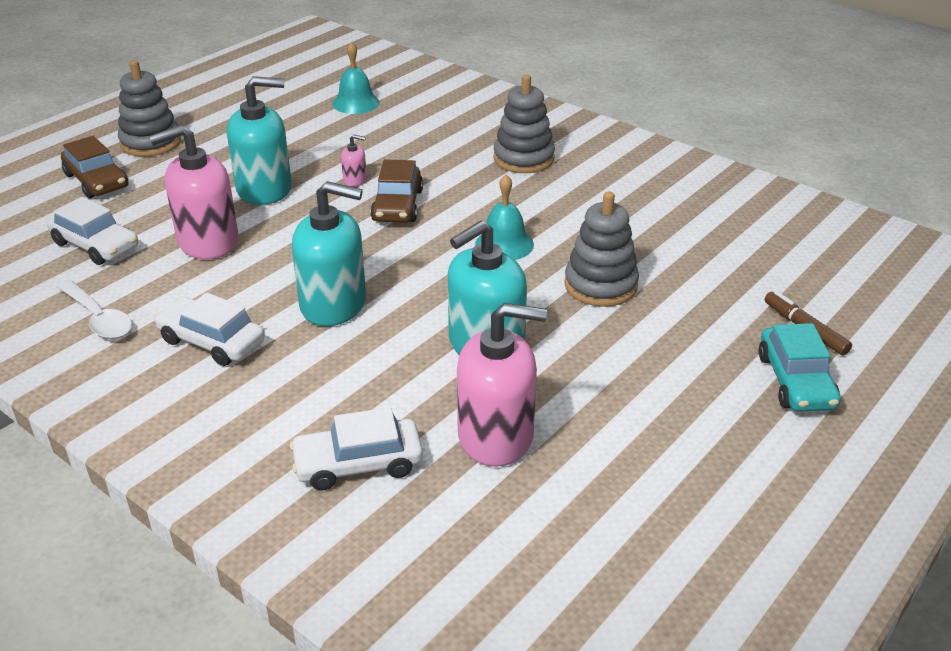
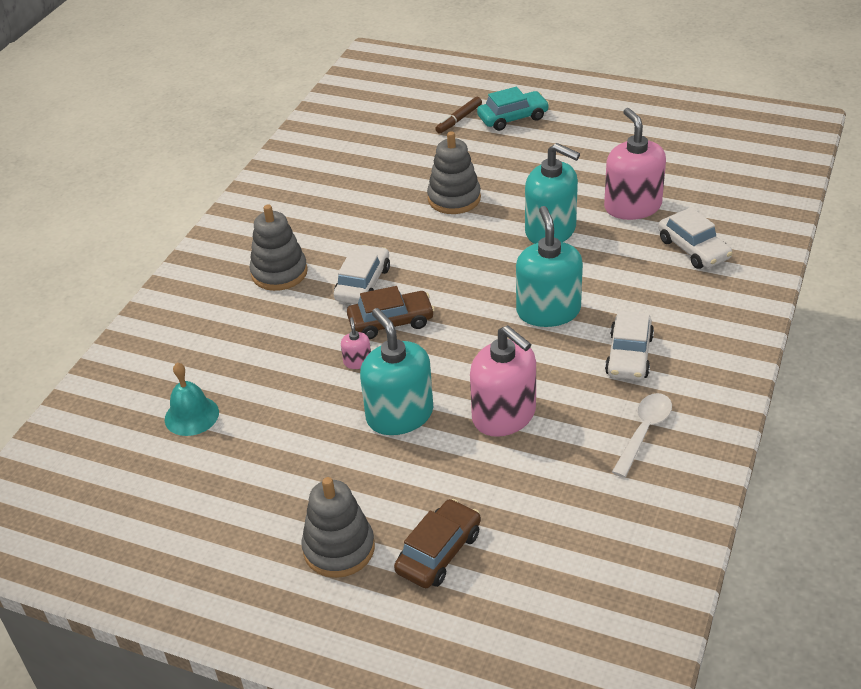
camera: 105 degrees left, 5 degrees up
(96, 245) = (549, 489): white car -> white car (363, 284)
(504, 244) = (423, 251): turquoise bell -> none

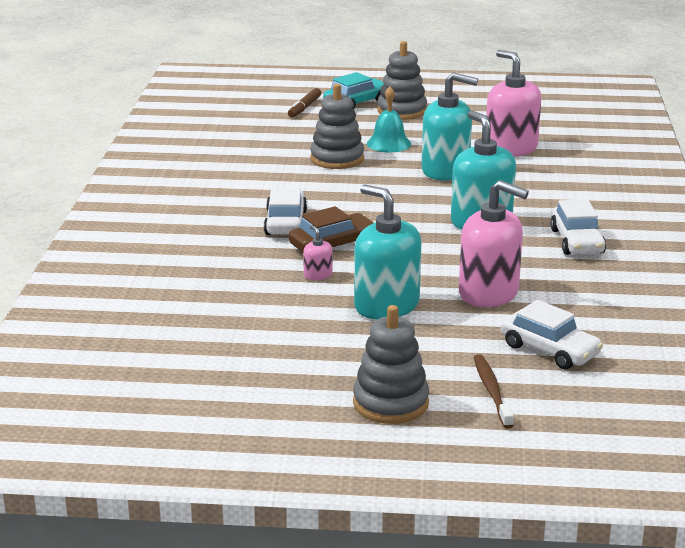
camera: 20 degrees left, 15 degrees down
(191, 415) = (168, 332): turquoise bell -> turquoise bell (388, 143)
(279, 273) = (193, 224): grey stacking toy -> grey stacking toy (402, 111)
(439, 552) = (492, 391): brown car -> brown toothbrush
(644, 432) = (626, 288): white spoon -> none
(693, 249) = (585, 170): white car -> white car (549, 350)

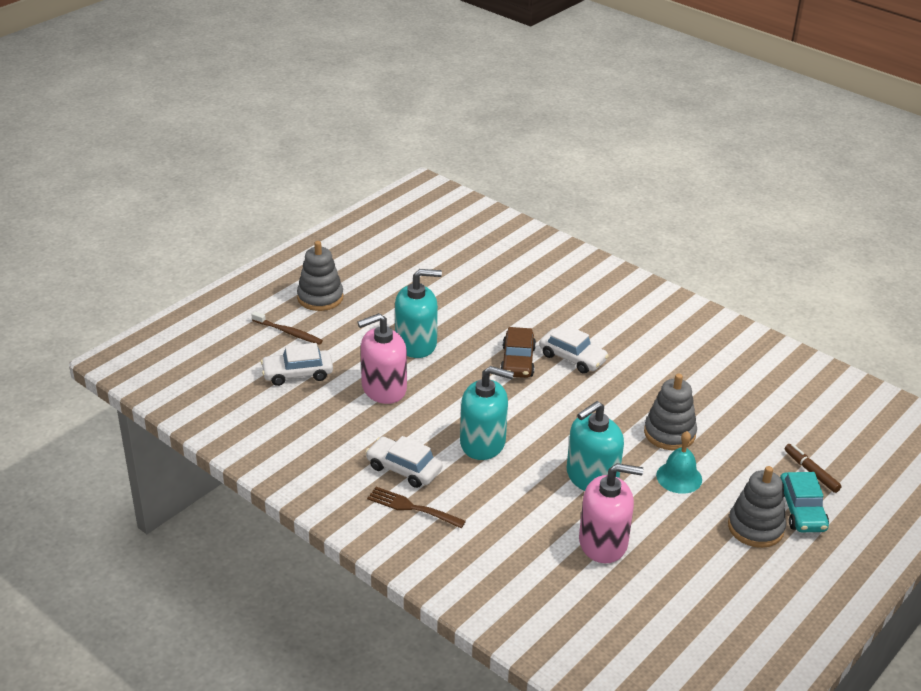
camera: 125 degrees right, 10 degrees up
(318, 275) = (483, 337): pink soap dispenser -> none
(612, 222) = (412, 507): none -> brown fork

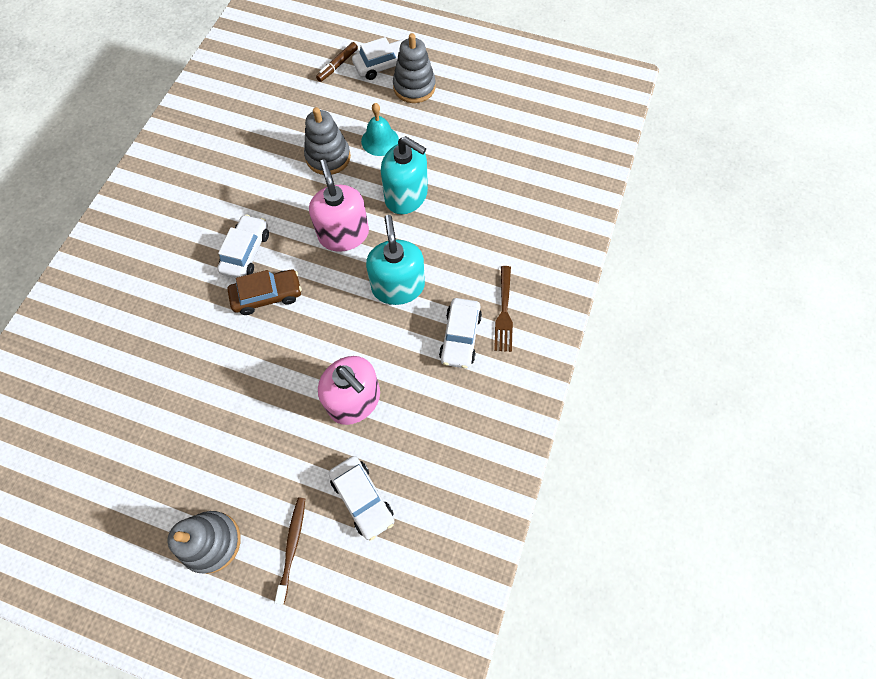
camera: 110 degrees left, 30 degrees up
(416, 344) = (269, 398): turquoise soap dispenser -> none
(603, 542) = (475, 171): pink soap dispenser -> pink soap dispenser (344, 234)
(801, 510) = (383, 65): turquoise car -> white car

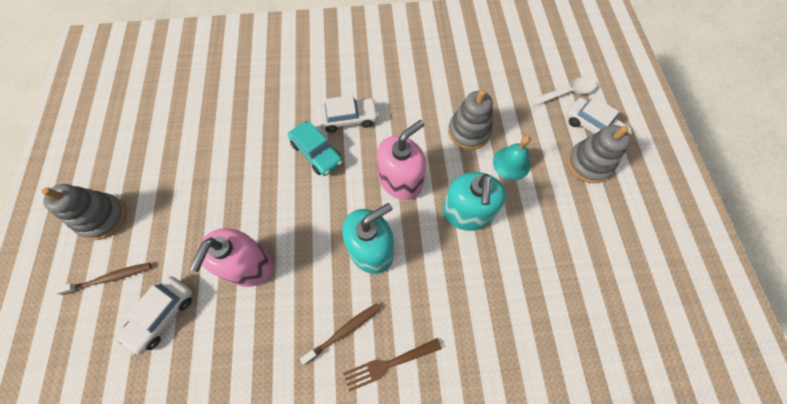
camera: 65 degrees right, 0 degrees up
(267, 295) = (317, 153): brown car -> turquoise car
(337, 65) = (566, 93): brown marker -> white spoon
(460, 337) = (344, 331): white car -> brown toothbrush

